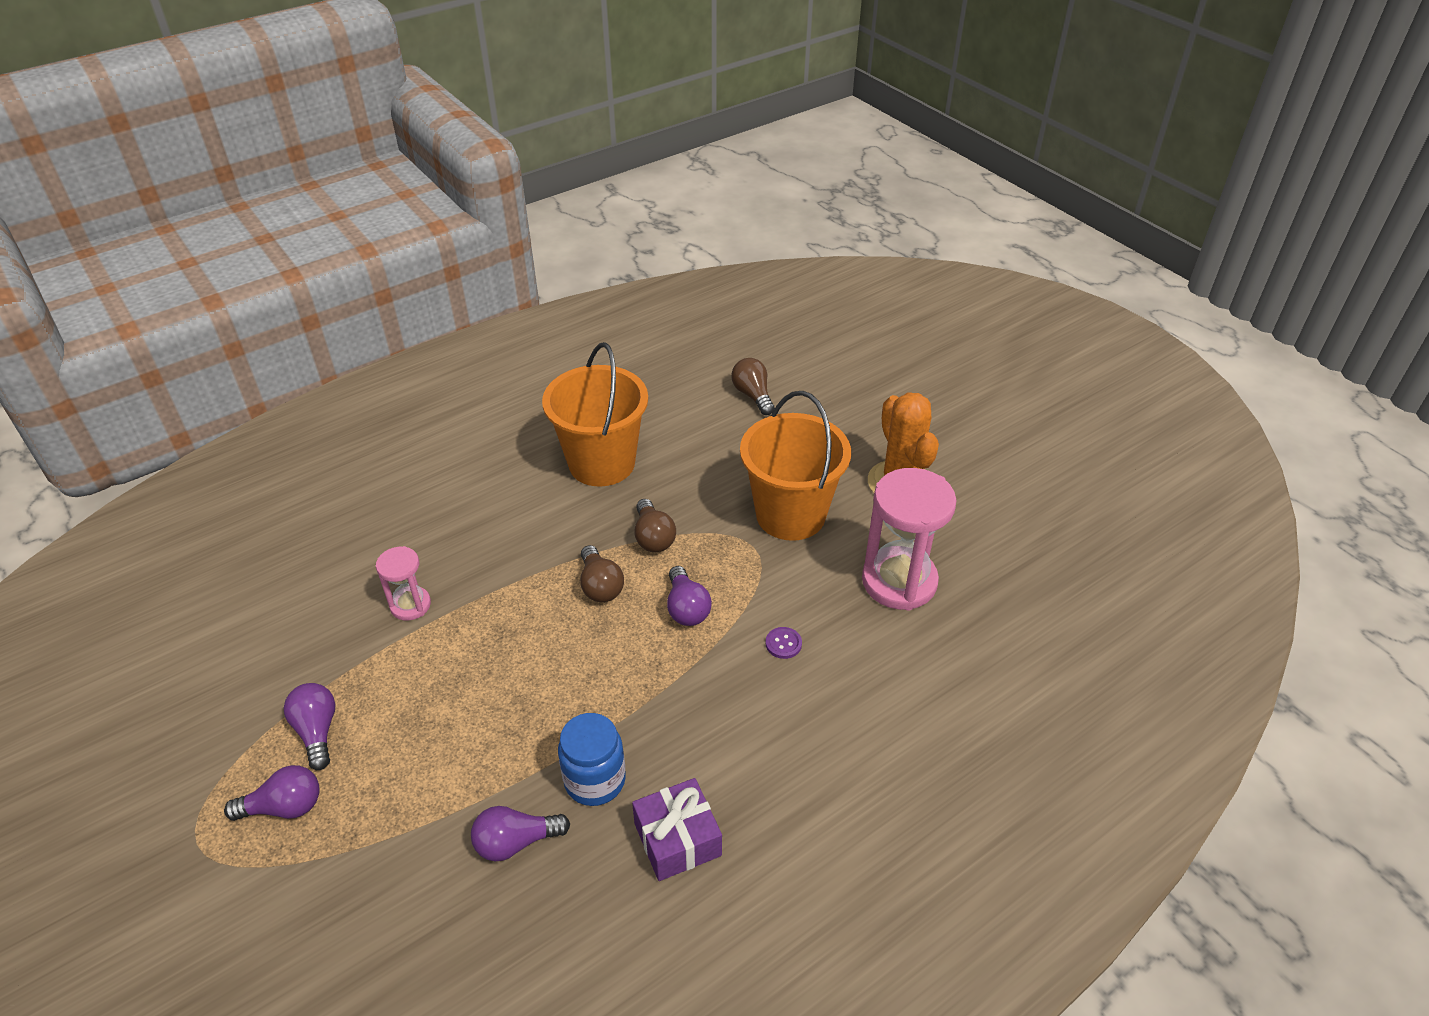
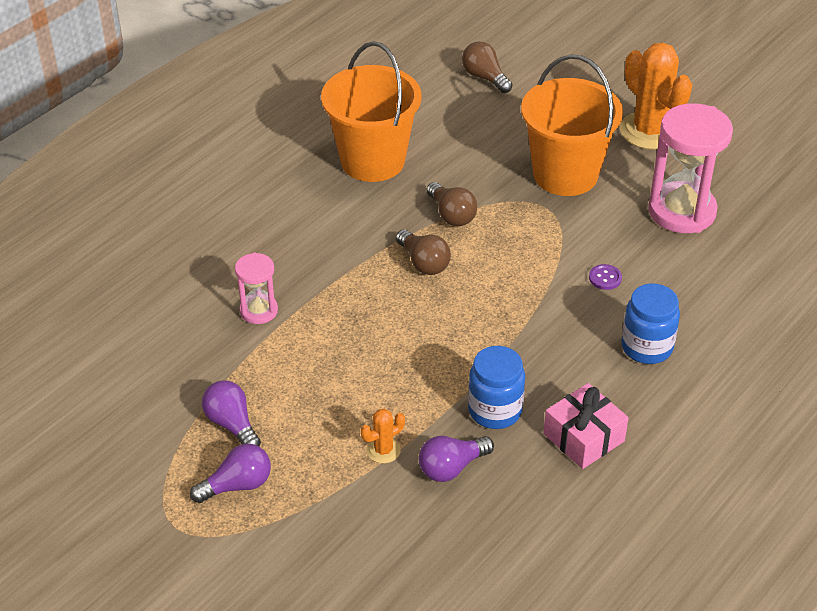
camera: 15 degrees left, 0 degrees up
(454, 801) = (383, 450): none -> orange cactus
(677, 839) = (584, 437): purple gift -> pink gift
(686, 608) = (509, 266): purple light bulb -> none
(795, 739) = (647, 347): none -> blue jar

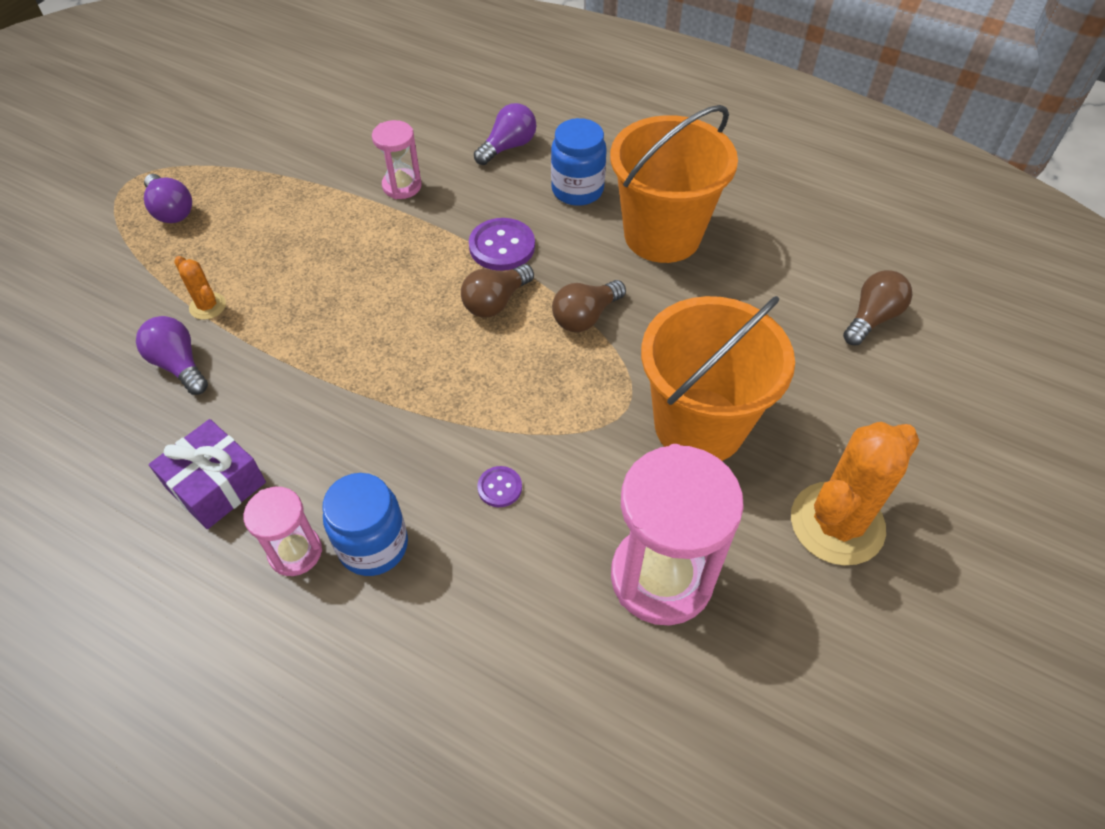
camera: 80 degrees right, 10 degrees up
(232, 424) = (247, 194): purple light bulb -> purple light bulb (508, 147)
(359, 253) = (502, 246): none -> purple button
(495, 410) = (261, 394): blue jar -> blue jar (577, 190)
(584, 437) = (216, 485): pink gift -> purple gift
(648, 390) = (295, 552): none -> pink hourglass

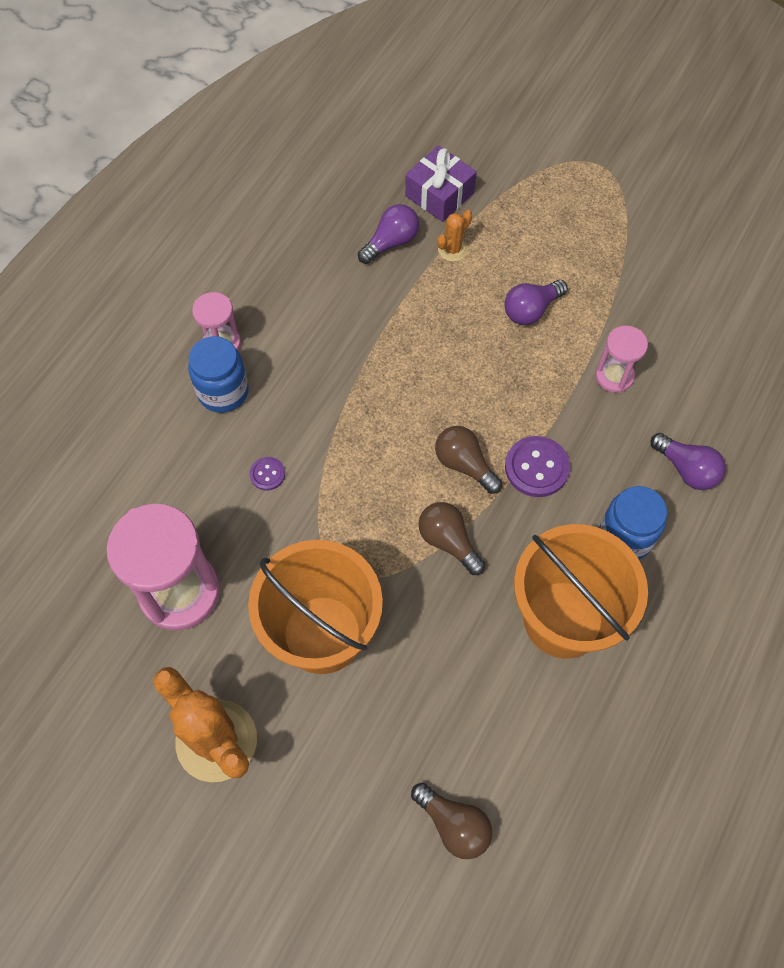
camera: 90 degrees right, 10 degrees up
(171, 210) = (564, 203): purple light bulb -> purple light bulb (531, 310)
(216, 485) = (280, 286): purple gift -> purple gift (439, 194)

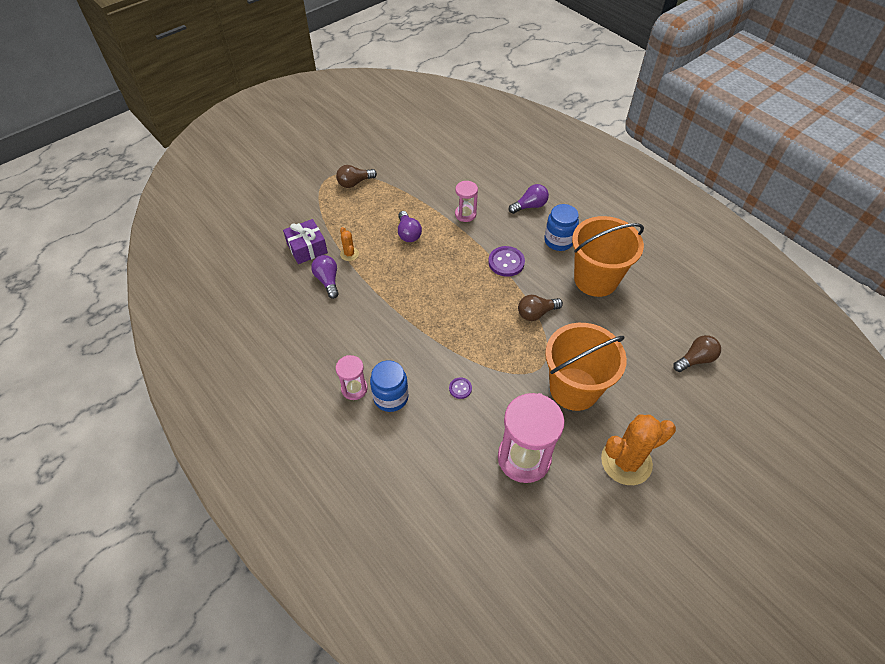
camera: 70 degrees left, 10 degrees down
(464, 464) = (492, 292): brown light bulb -> brown light bulb (354, 183)

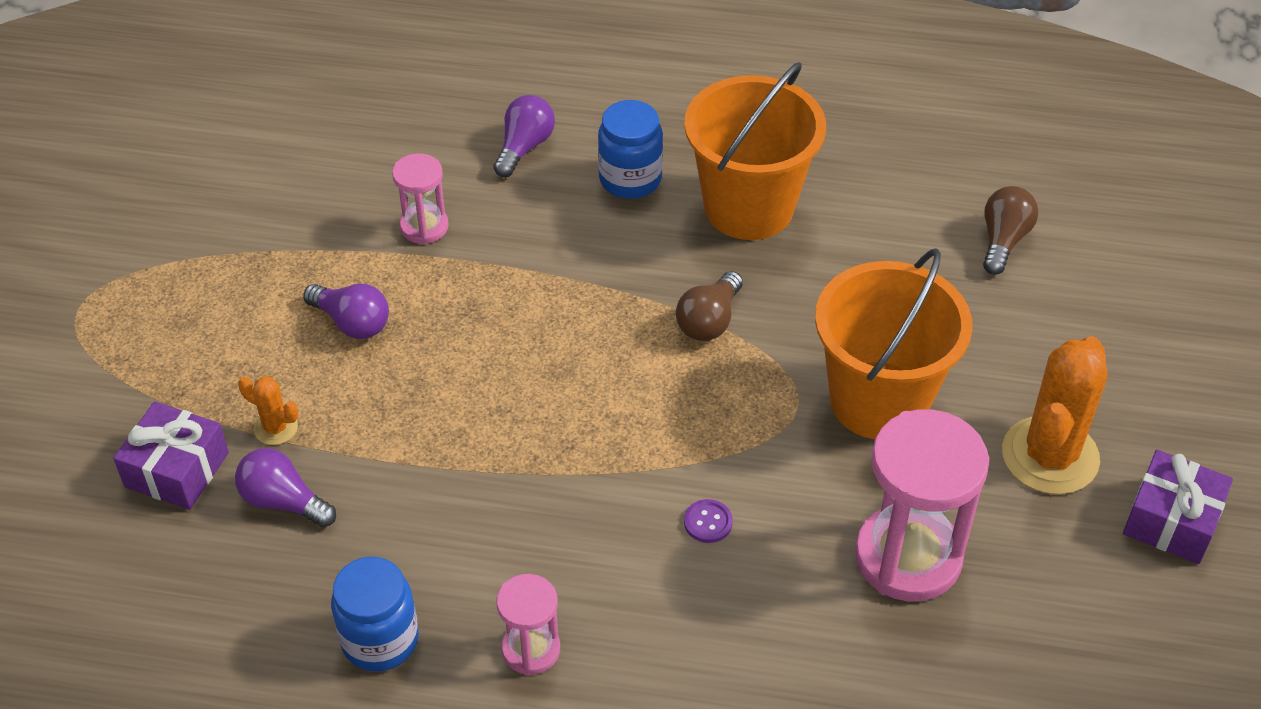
camera: 40 degrees left, 5 degrees down
(354, 183) = (145, 291): brown light bulb -> none
(391, 397) = (608, 618): blue jar -> blue jar (380, 640)
(506, 262) = (578, 267): purple button -> none
(655, 528) = (1171, 520): none -> purple gift

